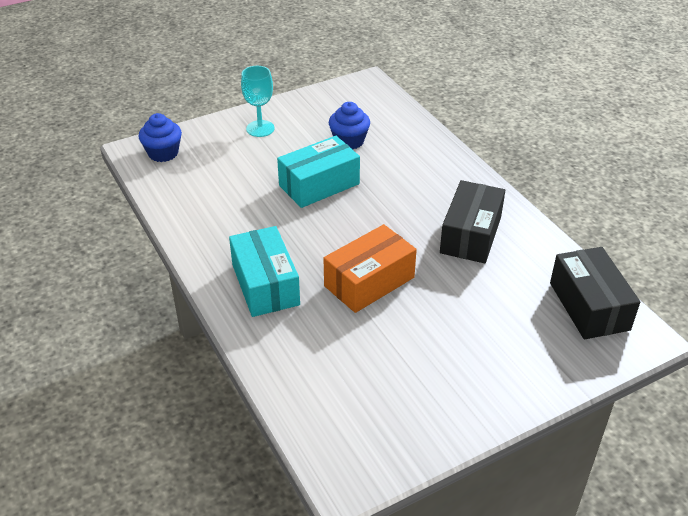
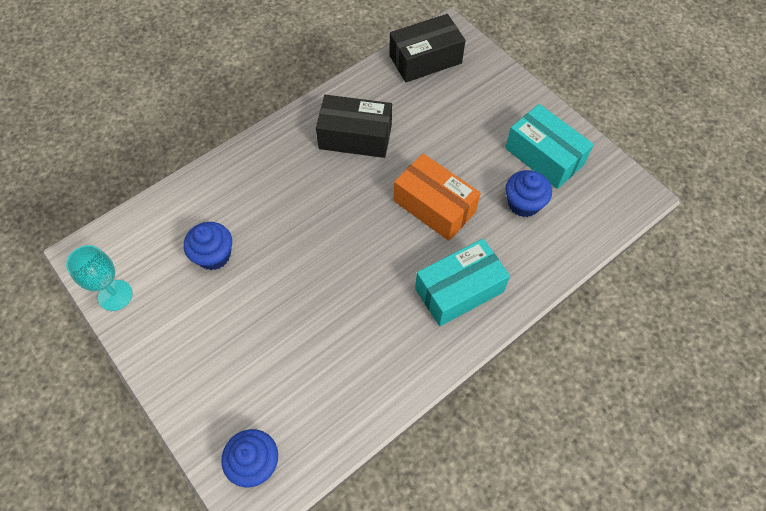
camera: 100 degrees left, 20 degrees up
(260, 128) = (193, 357): turquoise goblet -> turquoise goblet (115, 295)
(319, 185) = (297, 271): turquoise box -> turquoise box (544, 156)
(356, 356) = (523, 203): none -> blue cupcake

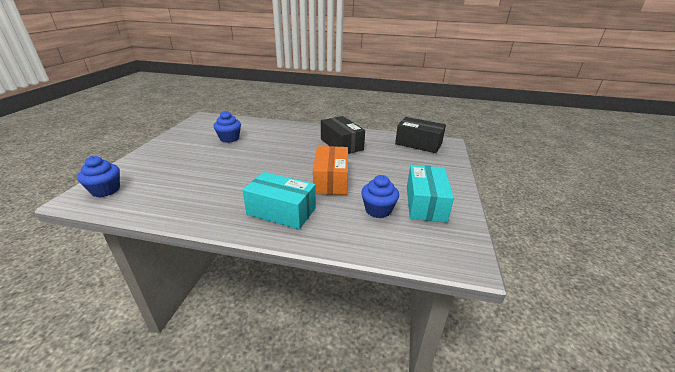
camera: 50 degrees right, 30 degrees down
(115, 295) = (188, 128): turquoise goblet -> none

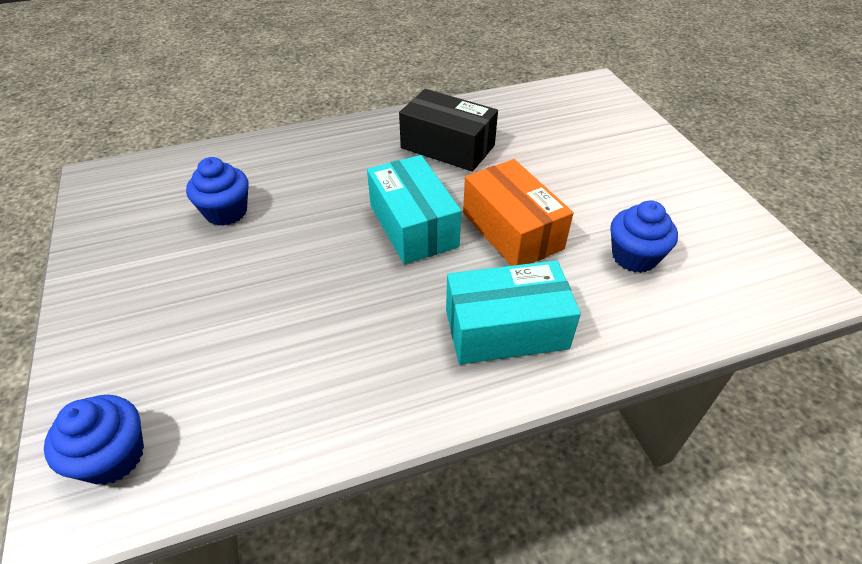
camera: 30 degrees left, 15 degrees up
(418, 144) = (559, 101): black box -> none
(425, 203) = (678, 215): turquoise box -> turquoise box (413, 225)

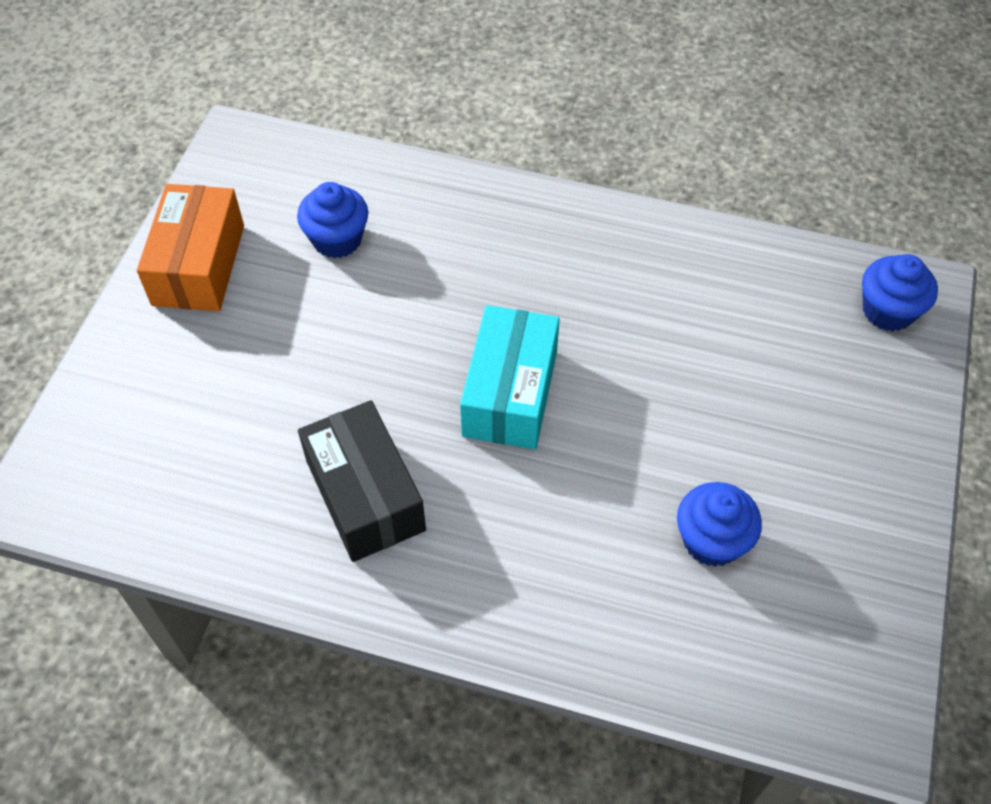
camera: 145 degrees left, 10 degrees up
(506, 329) = (518, 242): turquoise box -> none
(512, 230) = (416, 329): orange box -> orange box (198, 265)

